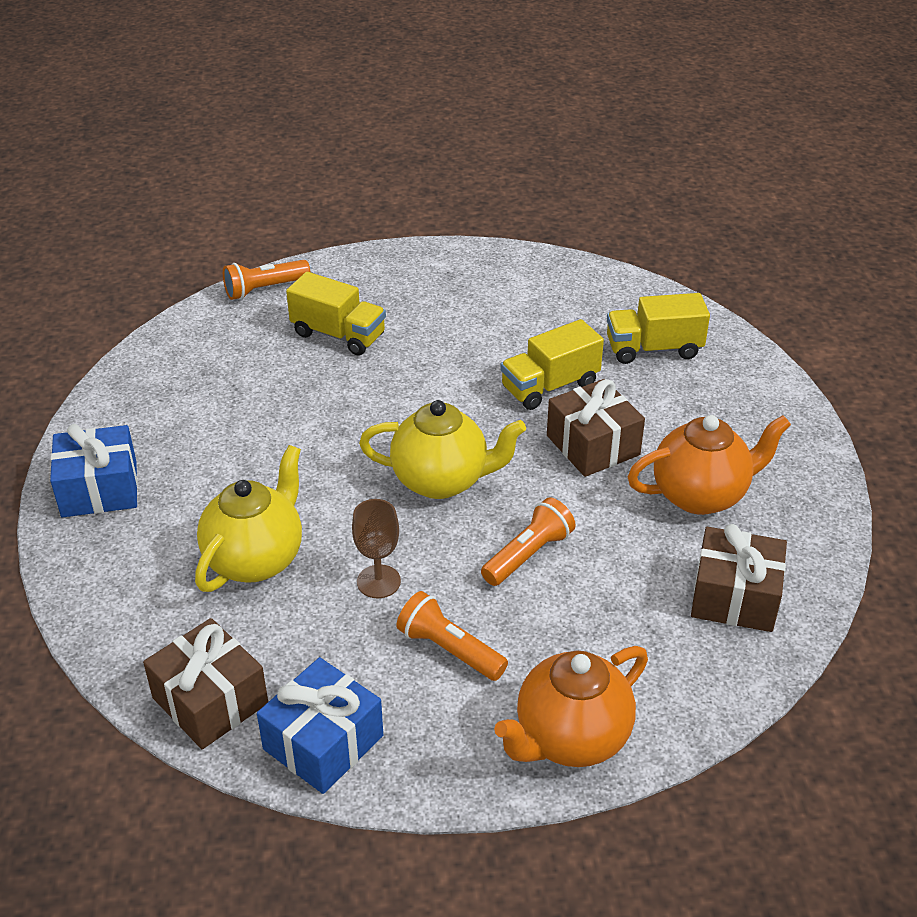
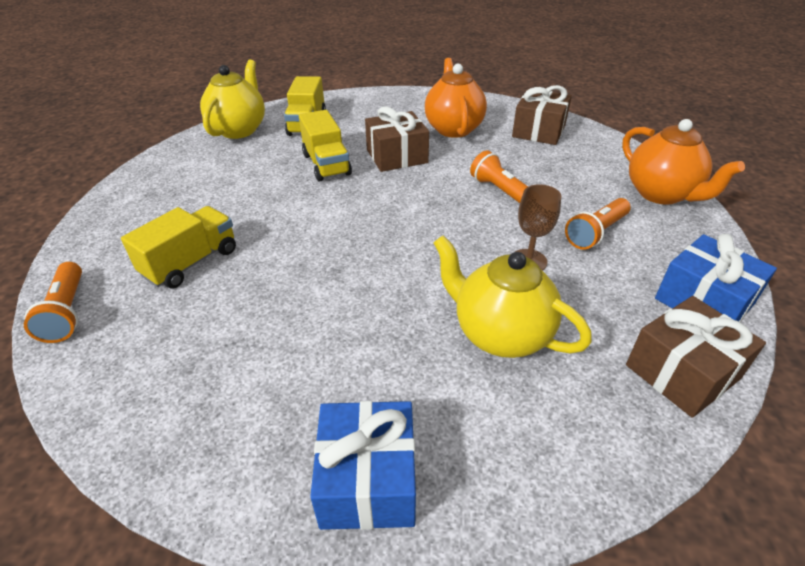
camera: 80 degrees left, 0 degrees up
(442, 480) = (417, 221): yellow teapot -> yellow teapot (239, 130)

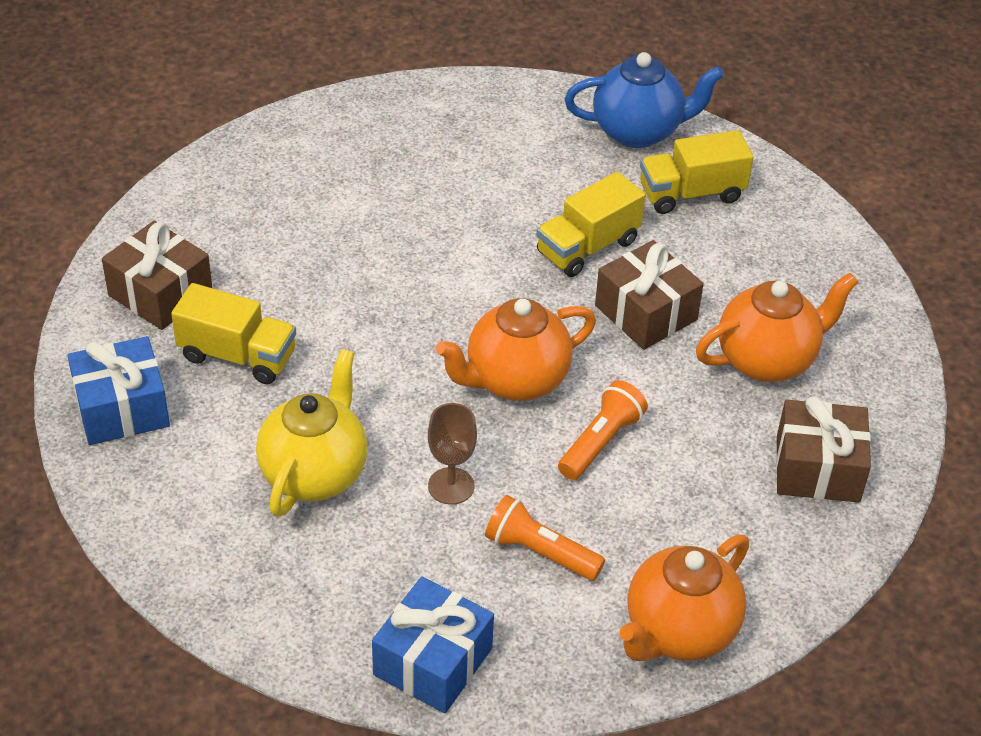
camera: 70 degrees right, 5 degrees up
(67, 312) = (244, 151): orange flashlight -> none
(191, 262) = (342, 202): yellow truck -> yellow truck (237, 356)
(239, 130) = (638, 131): yellow teapot -> blue teapot
(434, 214) = (515, 380): none -> orange teapot
(682, 372) = (306, 631): brown gift -> brown gift (160, 293)

